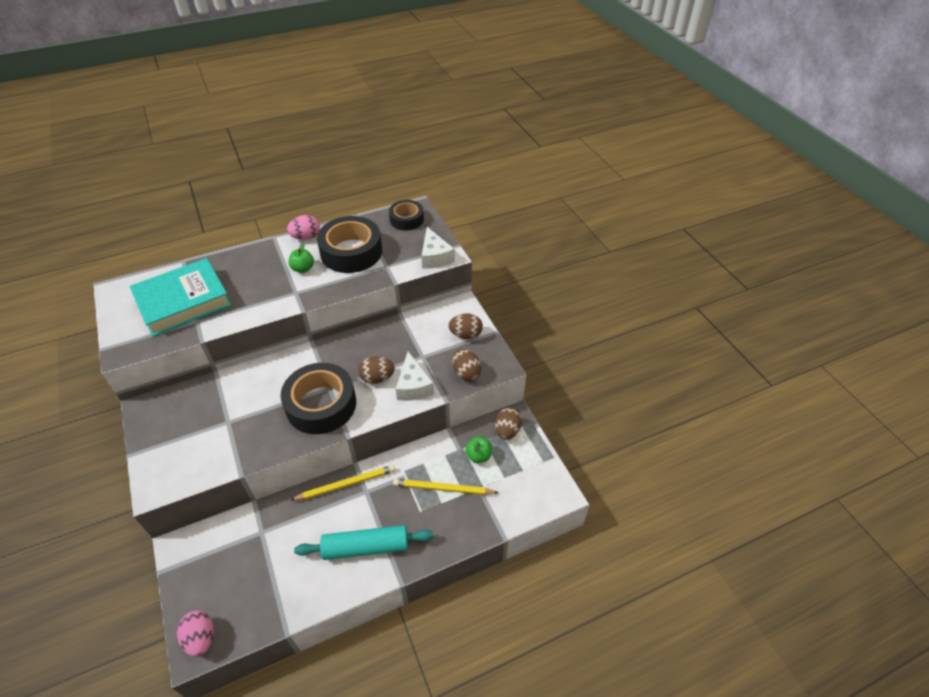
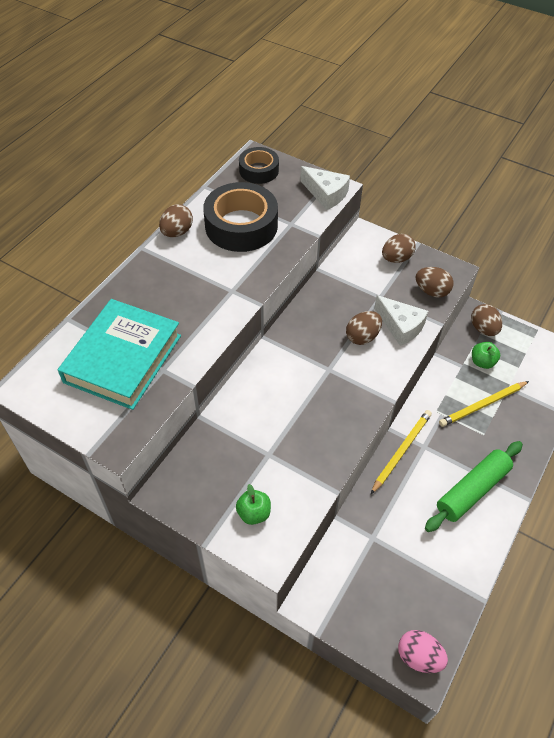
camera: 35 degrees left, 5 degrees up
(303, 269) = (211, 264): green apple -> green apple (254, 513)
(306, 237) = (177, 232): pink egg -> brown egg
(321, 404) = (338, 388): black tape -> none
(366, 547) = (472, 490): turquoise rolling pin -> green rolling pin

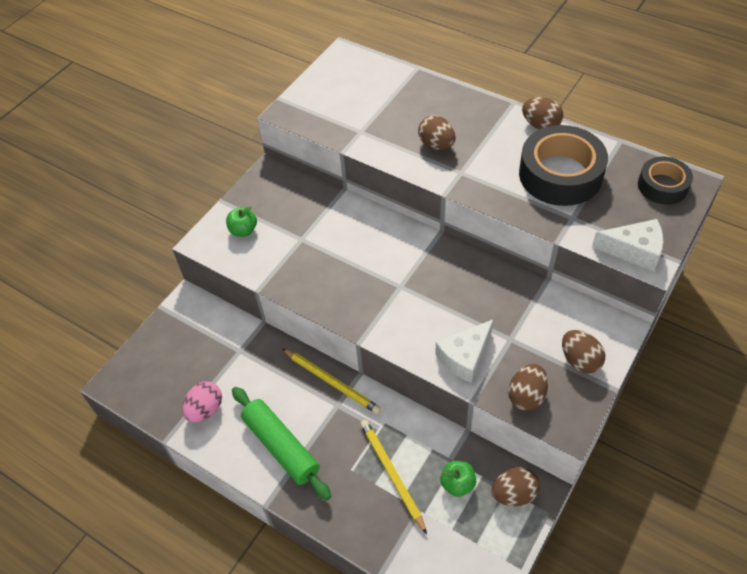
camera: 95 degrees right, 0 degrees up
(123, 359) = (373, 106): turquoise book -> none
(326, 194) = (634, 250): white cheese -> white cheese turned 120 degrees counterclockwise
(362, 337) = (446, 318): brown egg -> brown egg (436, 145)
(419, 657) = (126, 380): pink egg -> pink egg (205, 410)

